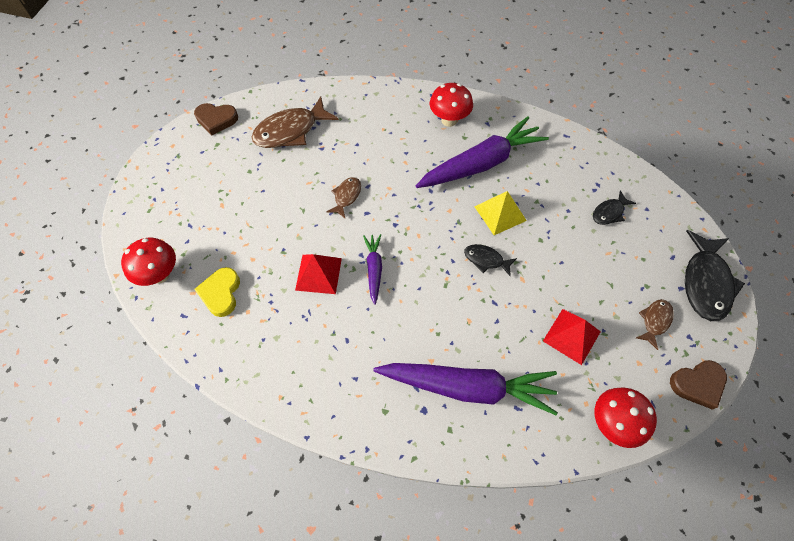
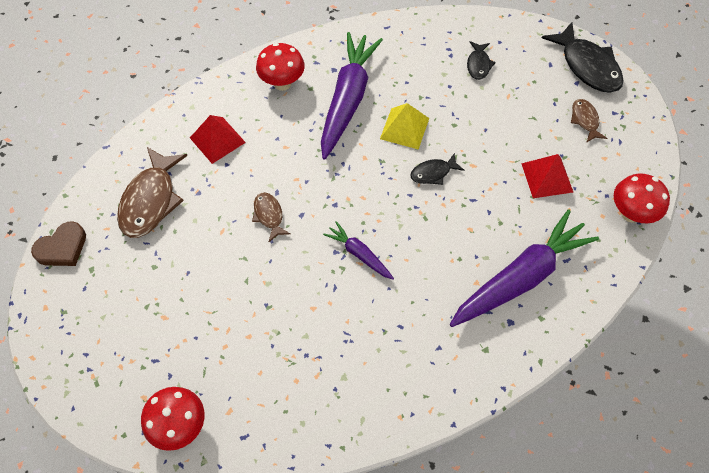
camera: 45 degrees left, 0 degrees up
(221, 293) = (255, 388): yellow heart -> none
(318, 274) = (319, 297): red pyramid -> red pyramid (217, 140)
(697, 384) = (649, 141): brown heart -> none

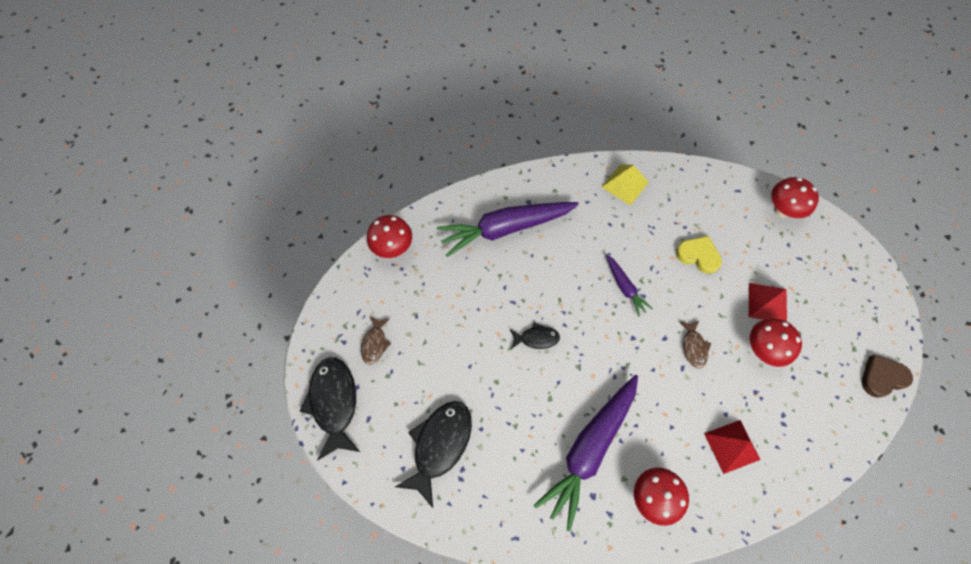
camera: 160 degrees left, 5 degrees up
(151, 200) = (801, 399): brown fish -> none
(194, 236) = (762, 349): none -> red mushroom
(282, 321) = (698, 255): none -> yellow heart
(404, 128) = (544, 394): yellow pyramid -> yellow pyramid (625, 184)
(478, 64) = (440, 445): black fish -> black fish, size x1.90
(547, 177) = (441, 300): red pyramid -> red pyramid (767, 302)

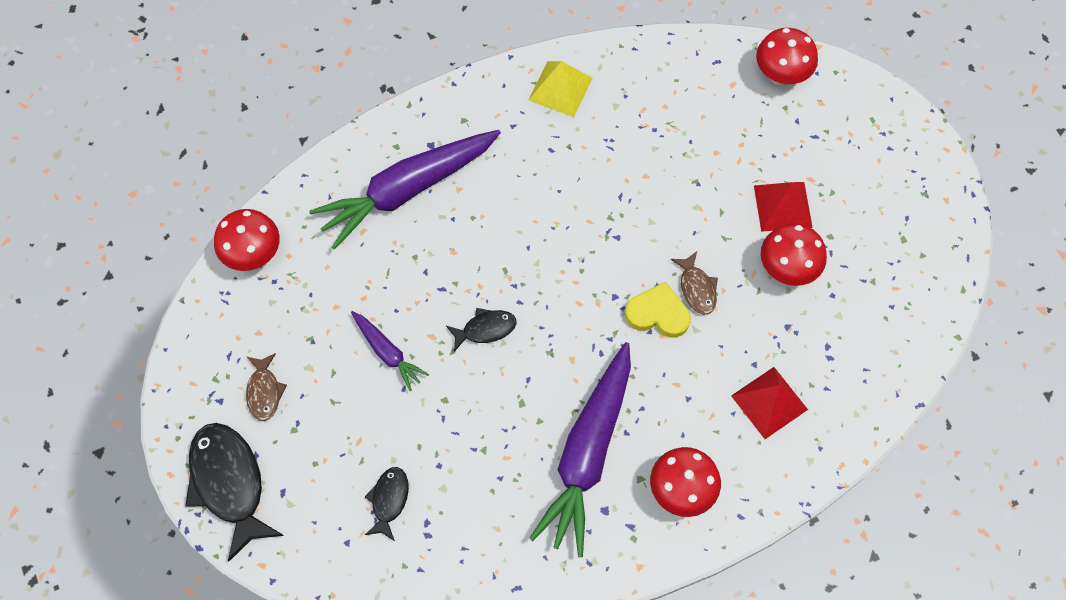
camera: 15 degrees left, 0 degrees up
(440, 445) = (389, 500): black fish -> black fish, size x0.52
(624, 287) = (589, 232): purple carrot -> purple carrot (387, 352)
(698, 255) = (679, 165): yellow heart -> yellow heart (658, 314)
(882, 377) = (943, 267): brown heart -> none

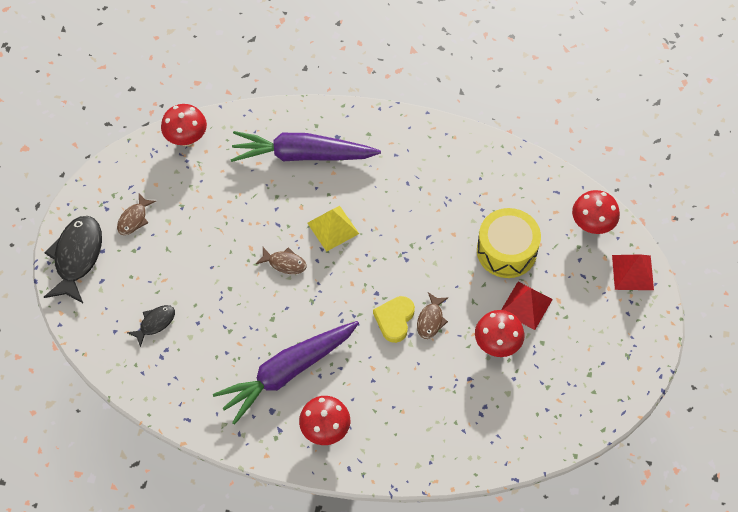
camera: 35 degrees right, 5 degrees down
(387, 352) = (218, 241): purple carrot -> none
(485, 329) = (284, 263): black fish -> brown fish
(560, 89) = (442, 150): yellow pyramid -> yellow pyramid (333, 228)
(658, 314) = (394, 319): yellow heart -> yellow heart turned 120 degrees counterclockwise
(716, 159) = (506, 251): none -> yellow drum
(769, 402) = (420, 415): red pyramid -> red pyramid (632, 272)

